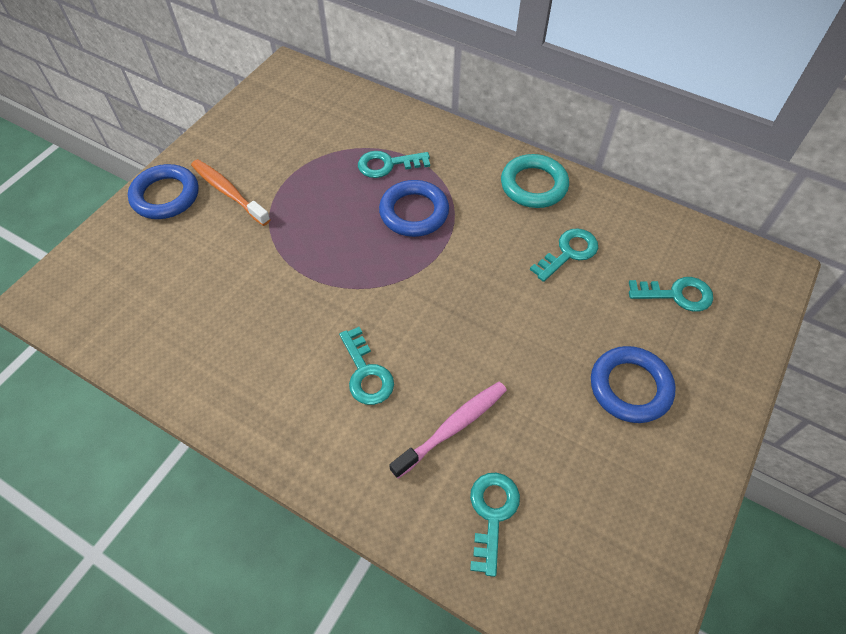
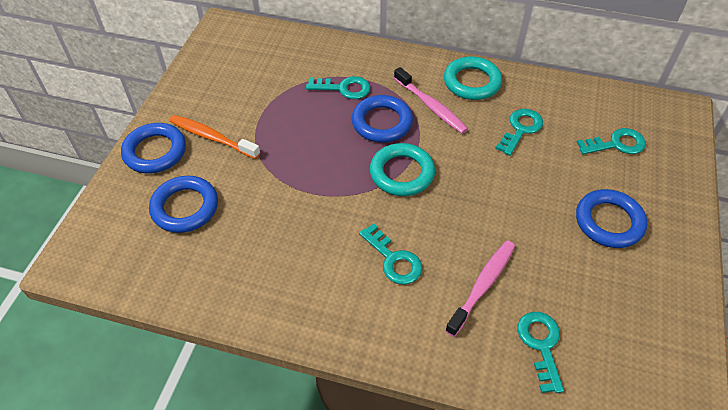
camera: 15 degrees left, 5 degrees down
(172, 263) = (185, 207): none -> blue ring
(387, 164) = (344, 88): turquoise key -> turquoise key turned 150 degrees counterclockwise
(413, 275) = (402, 173): none -> turquoise ring
(476, 204) = (431, 106): none -> pink toothbrush

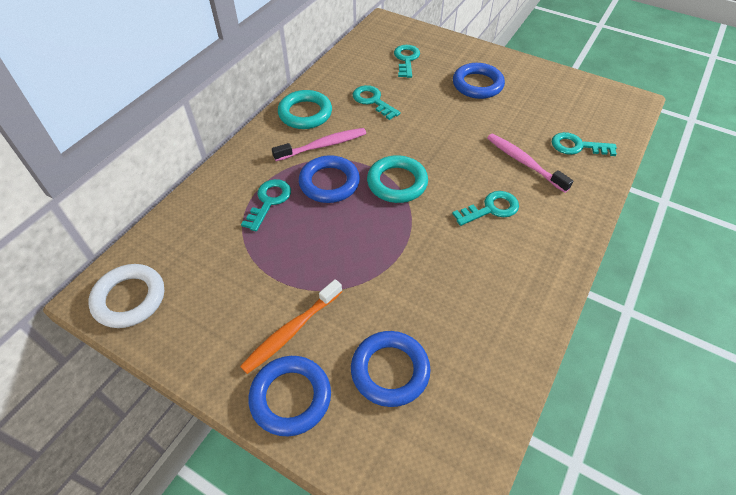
camera: 75 degrees left, 0 degrees up
(224, 42) = (129, 298): none -> white ring

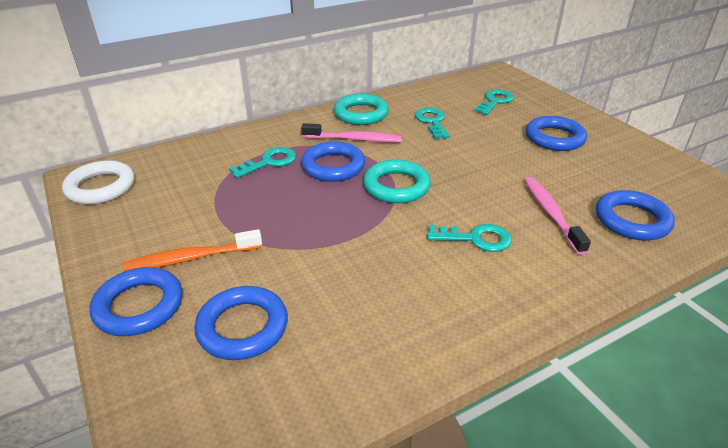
camera: 30 degrees right, 15 degrees down
(577, 146) = (632, 220): turquoise key -> blue ring

